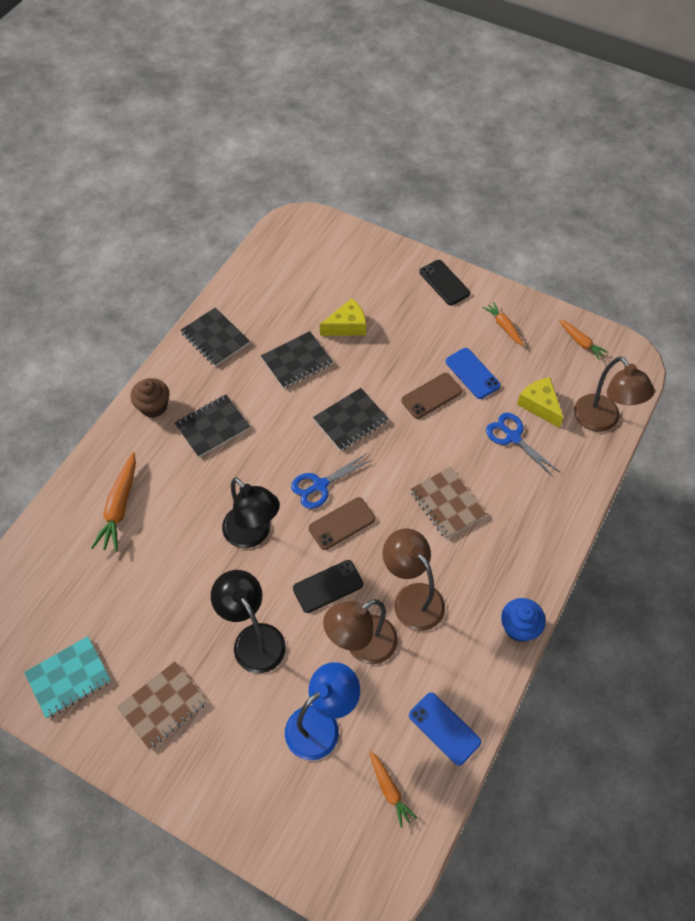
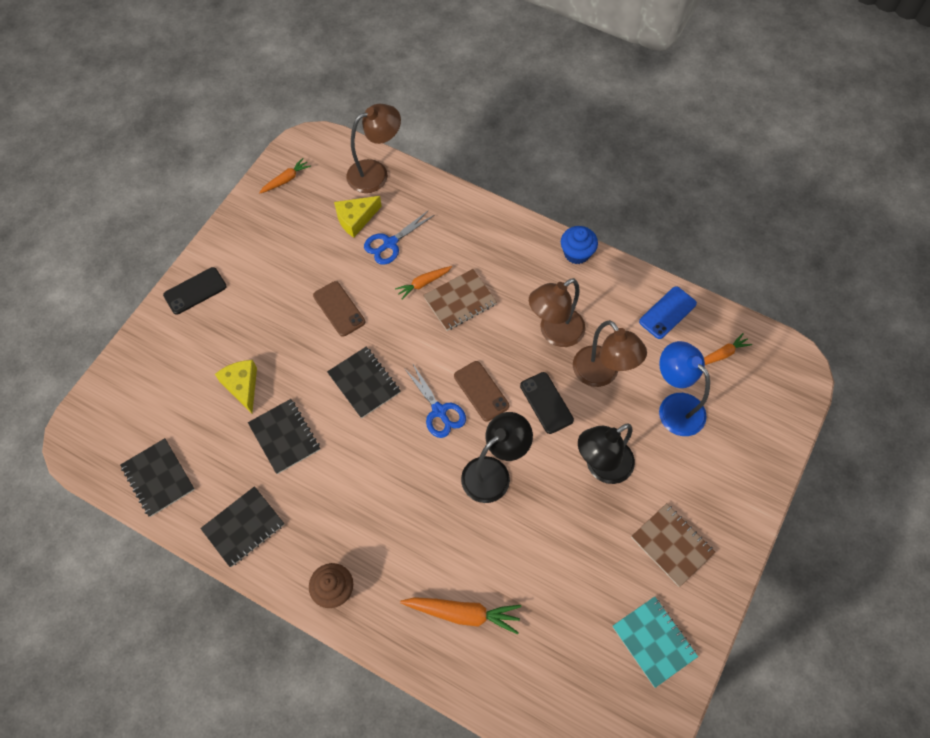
camera: 90 degrees left, 5 degrees up
(212, 427) = (365, 521): black notebook -> black notebook (158, 478)
(472, 373) = (315, 272): blue phone -> none
(503, 326) = (259, 241): orange carrot -> orange carrot (423, 283)

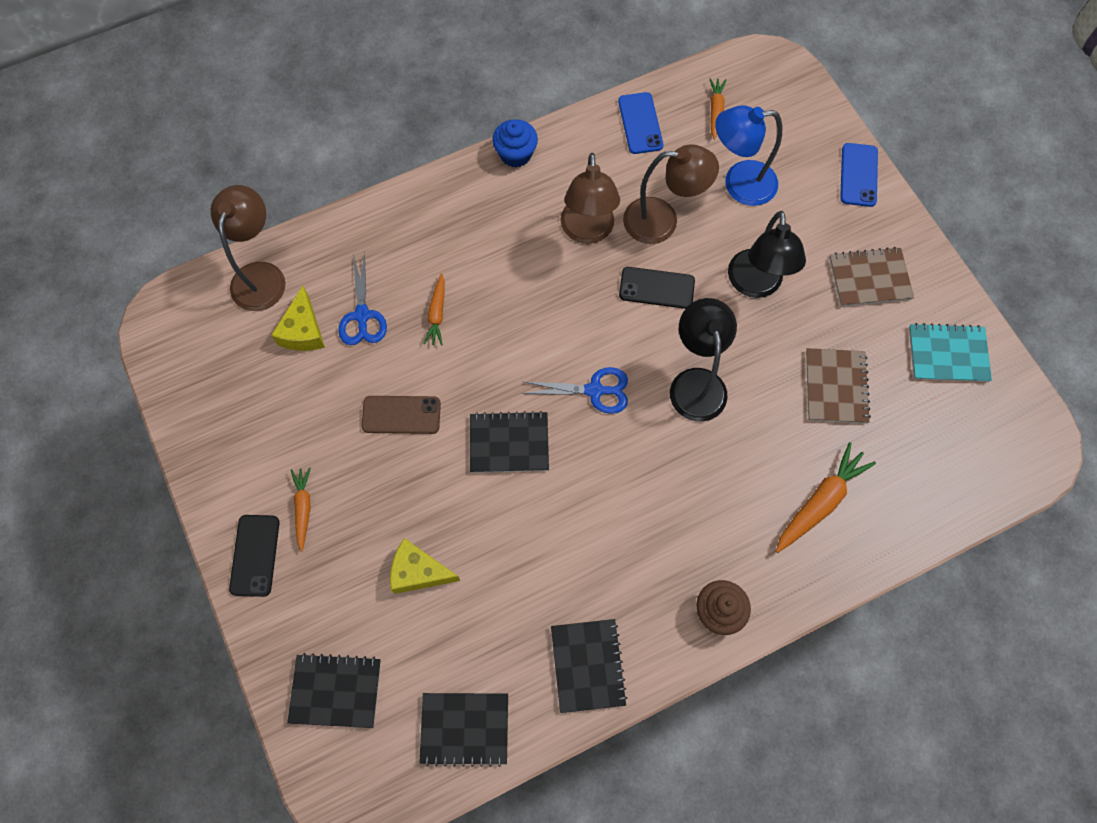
camera: 55 degrees left, 5 degrees up
(284, 437) = (513, 561): black notebook -> black notebook (335, 691)
(286, 179) = (188, 371): orange carrot -> orange carrot (303, 508)
(460, 301) = (485, 292): brown notebook -> brown notebook (836, 387)
(481, 391) = (601, 338): brown phone -> none
(754, 486) = (858, 175): none -> blue phone

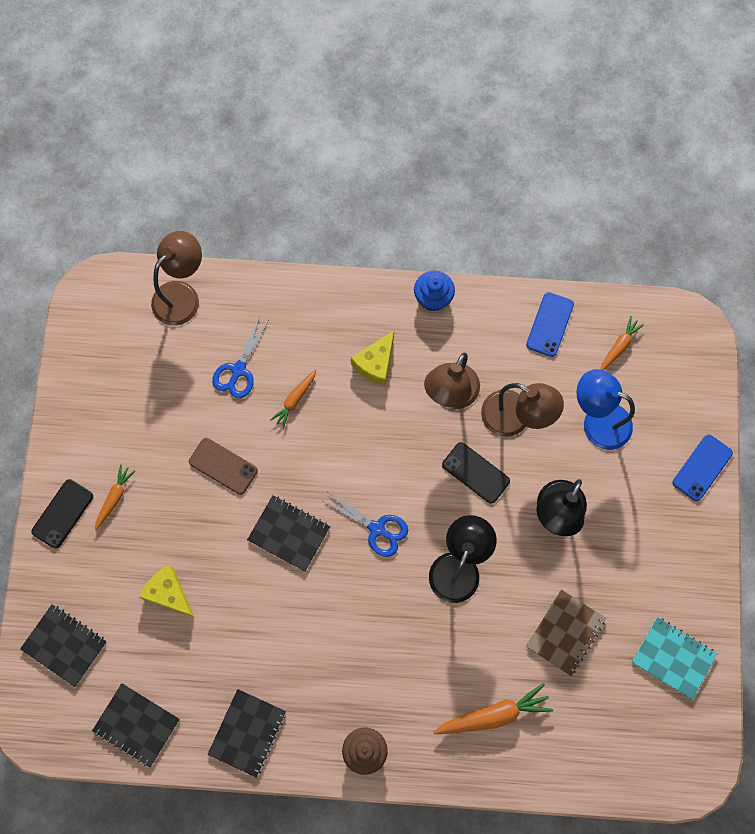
camera: 30 degrees right, 5 degrees up
(303, 331) = (189, 358): yellow cheese -> yellow cheese (375, 363)
(869, 278) = (652, 560): brown notebook -> none

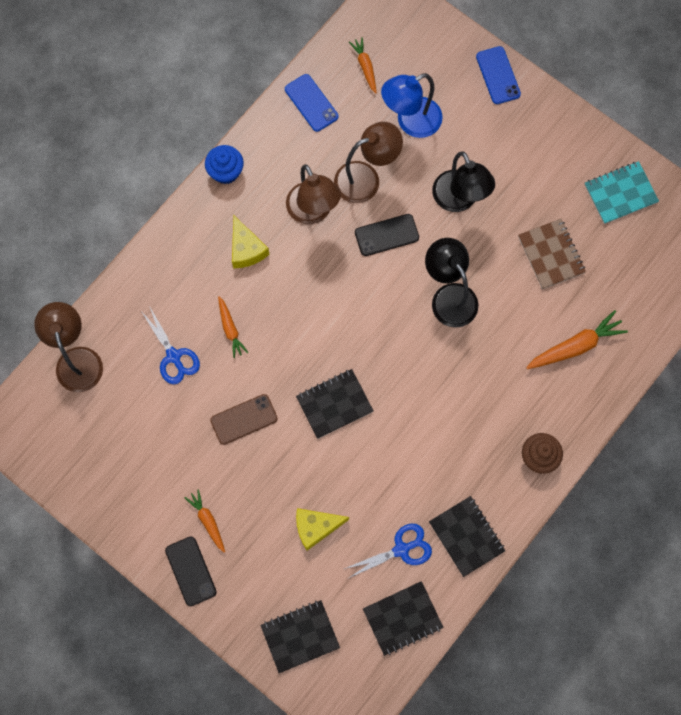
camera: 55 degrees left, 0 degrees up
(377, 529) = (378, 336): blue scissors -> blue scissors (401, 549)
(494, 714) = (576, 346): orange carrot -> orange carrot turned 45 degrees clockwise

